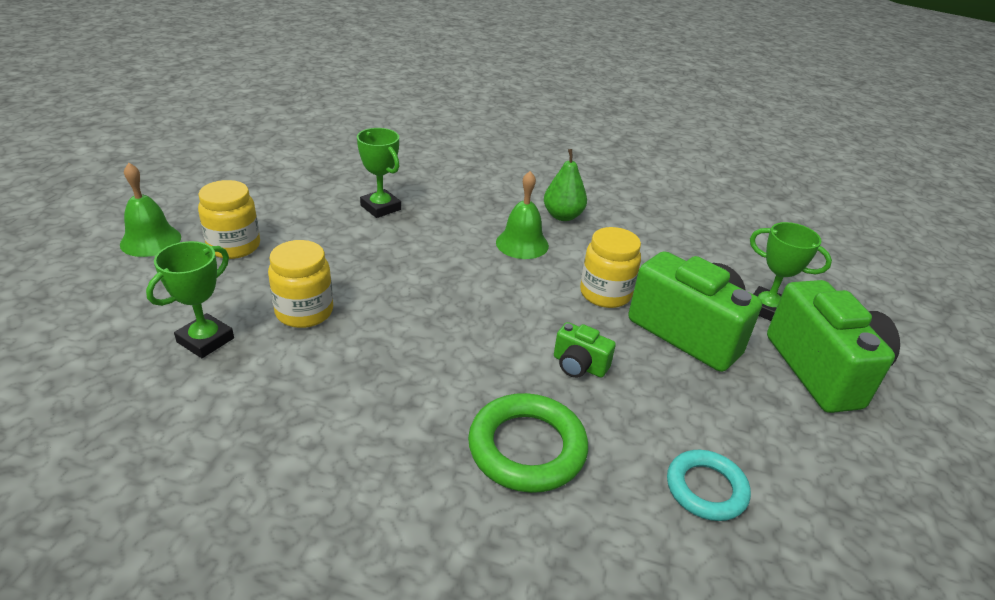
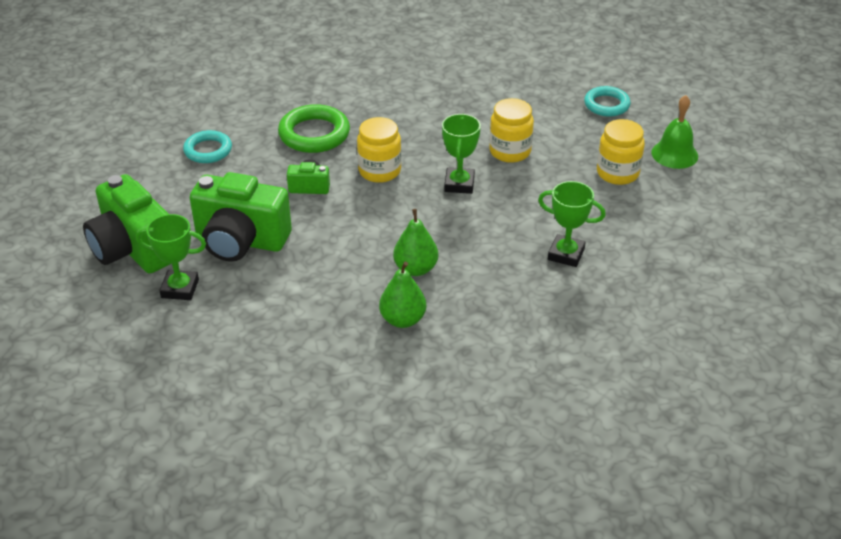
camera: 155 degrees right, 5 degrees up
(108, 321) = (606, 105): none -> turquoise ring
(205, 340) = (541, 116): green trophy -> green trophy (459, 184)
(522, 244) = (415, 269): green bell -> green pear
(605, 294) = (318, 248): yellow jar -> yellow jar (379, 171)

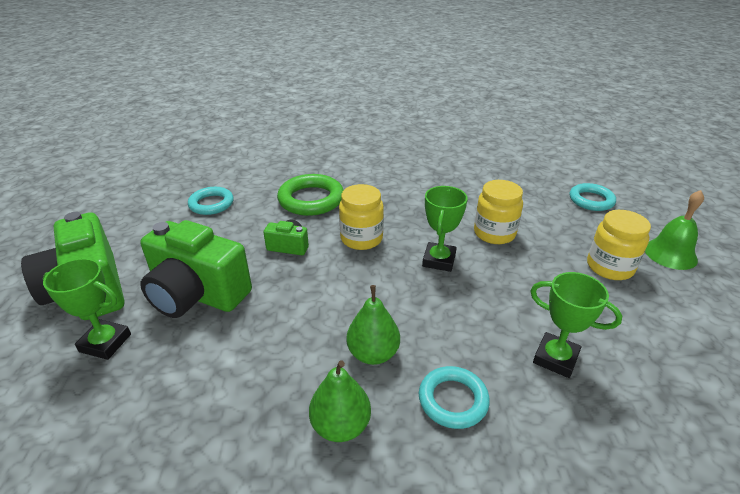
camera: 10 degrees right, 5 degrees down
(486, 293) = (453, 400): none -> turquoise ring

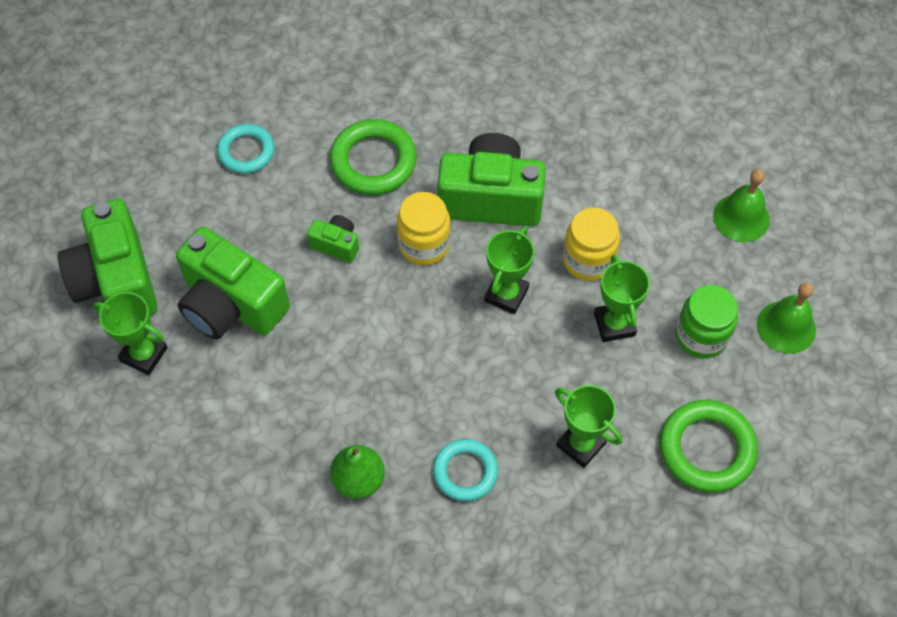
camera: 10 degrees right, 25 degrees up
(373, 353) = (403, 410): green pear -> none
(405, 209) = (490, 198): none -> green camera
(536, 268) = (614, 324): none -> green trophy
(591, 200) = (741, 217): turquoise ring -> green bell
(609, 267) = (701, 336): yellow jar -> green jar
(672, 345) = (706, 449): none -> green ring

